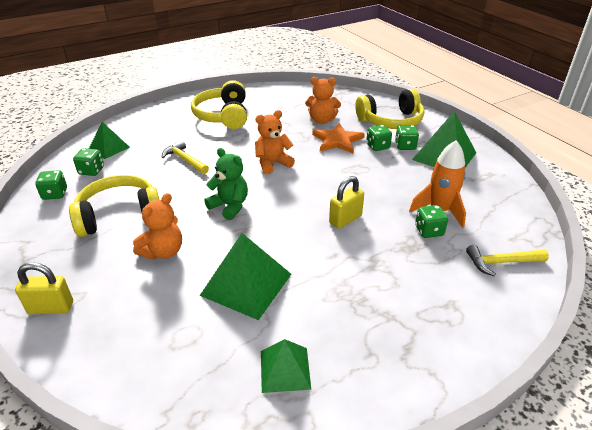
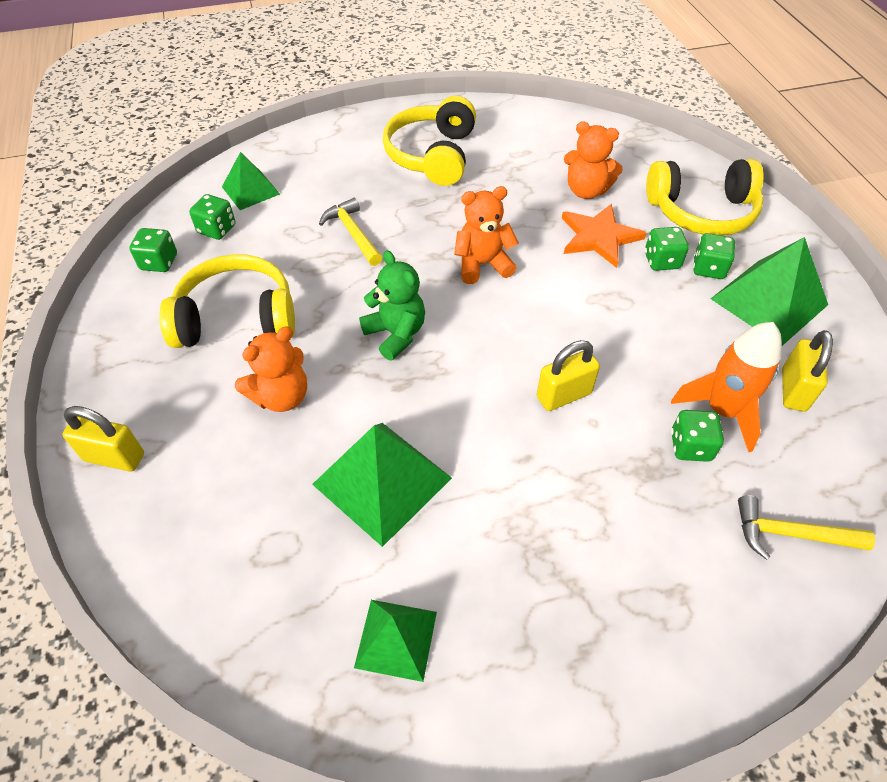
camera: 15 degrees right, 15 degrees up
(474, 194) = (793, 390): none -> yellow padlock

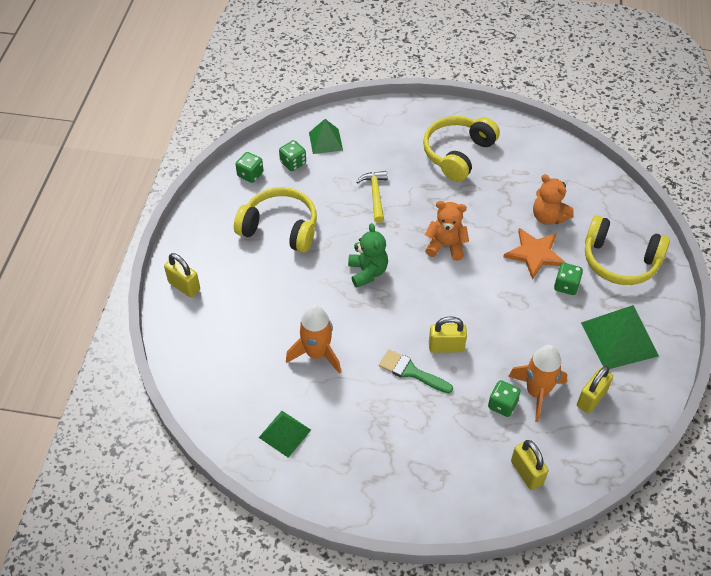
camera: 25 degrees right, 0 degrees up
(281, 396) = (284, 285): orange teddy bear -> none
(382, 481) = (317, 354): green pyramid -> orange rocket
(537, 451) = (411, 371): none -> green brush
(708, 268) = (594, 302): green dice -> none
(790, 534) = (526, 473): yellow hammer -> yellow padlock

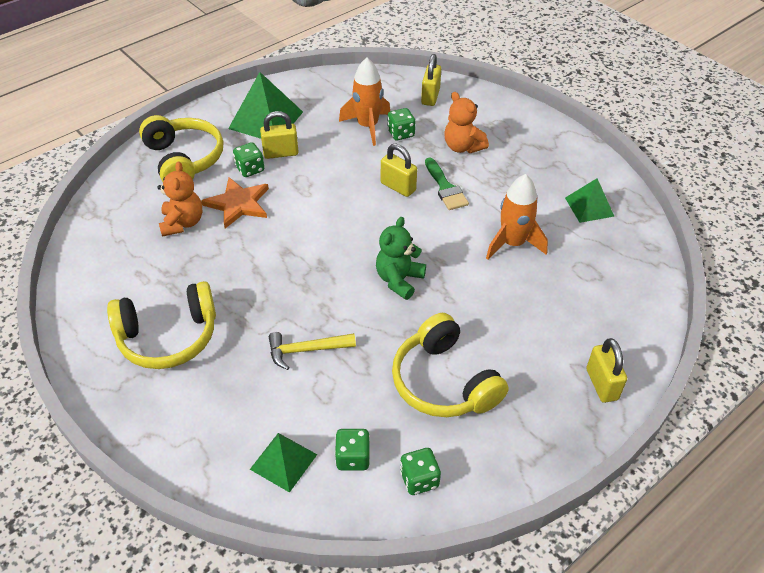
camera: 140 degrees left, 5 degrees down
(375, 195) = (306, 350): yellow hammer -> yellow hammer turned 45 degrees clockwise
(446, 246) = (302, 257): orange teddy bear -> orange teddy bear (462, 147)
(591, 398) = (335, 104): yellow padlock -> yellow padlock (281, 153)

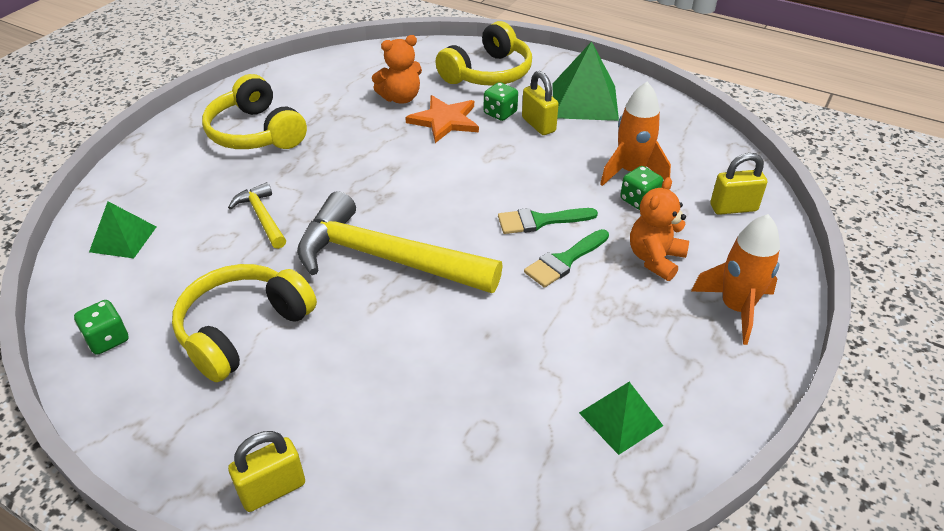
camera: 70 degrees right, 5 degrees down
(353, 458) = (131, 283): green dice -> none
(398, 187) = (540, 221): yellow padlock -> green brush
(399, 280) = (386, 258): green teddy bear -> yellow hammer
(513, 243) = (496, 346): orange rocket -> orange rocket (736, 308)

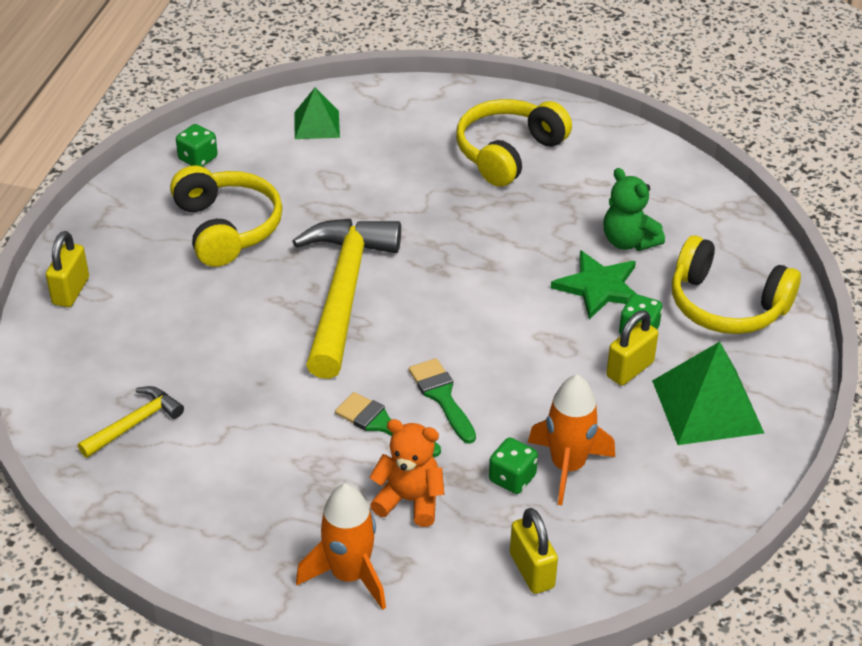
camera: 75 degrees right, 0 degrees up
(243, 330) = (227, 228): yellow headphones -> yellow headphones turned 45 degrees clockwise
(262, 217) = (375, 196): yellow hammer -> yellow hammer (134, 424)
(272, 489) = (71, 291): yellow padlock -> yellow padlock turned 60 degrees clockwise
(400, 98) = (628, 241): orange teddy bear -> green teddy bear
(445, 120) = (599, 287): orange star -> green star
(621, 419) = (177, 490): green pyramid -> none

